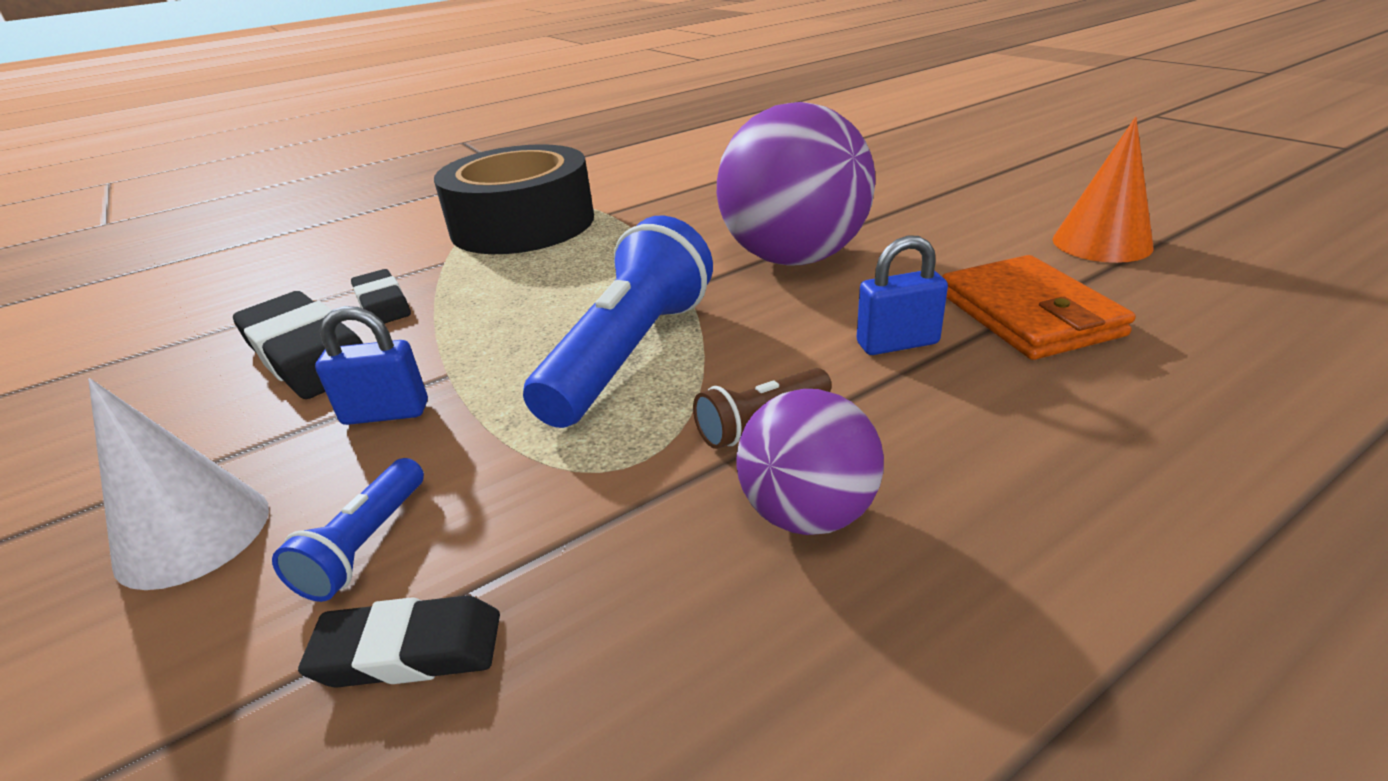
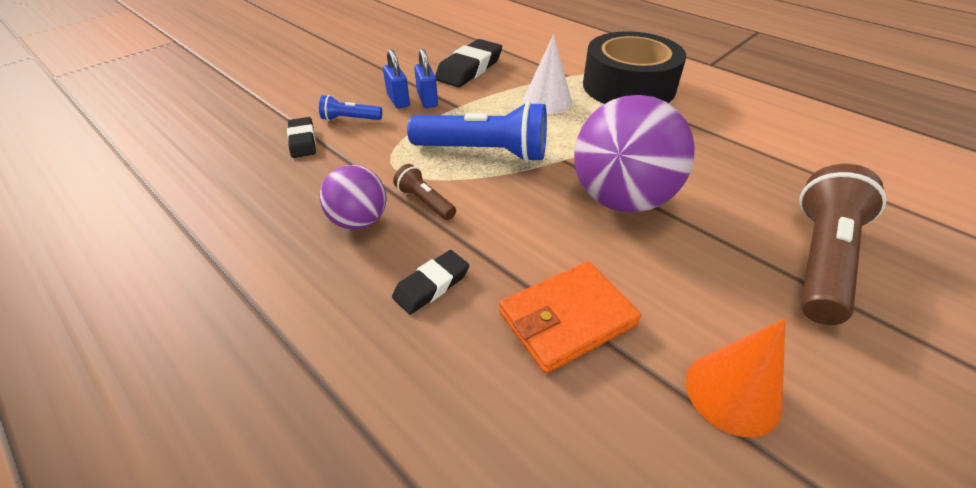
camera: 75 degrees right, 10 degrees up
(193, 534) = (358, 86): white cone -> white cone (547, 101)
(382, 304) = (518, 72): black eraser -> black eraser (431, 285)
(897, 343) = (511, 250): blue padlock -> blue padlock (398, 100)
(909, 183) = (821, 259): none -> brown flashlight

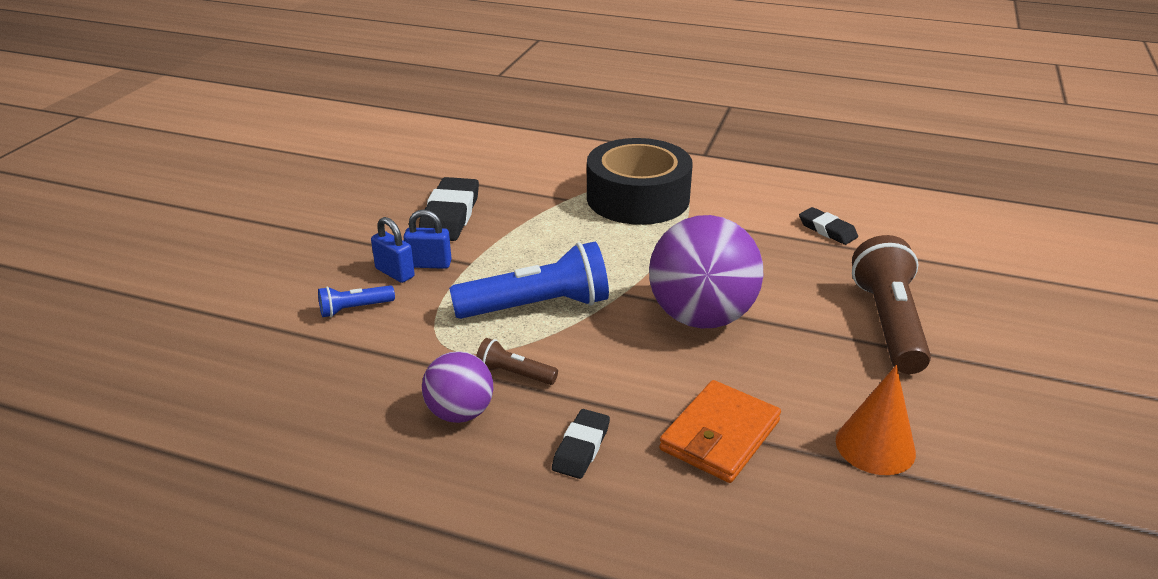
camera: 25 degrees left, 10 degrees down
(302, 141) = (318, 349): black eraser -> black eraser (827, 230)
(427, 100) = (429, 264): blue padlock -> blue padlock turned 45 degrees counterclockwise
(547, 101) = (564, 234): white cone -> none

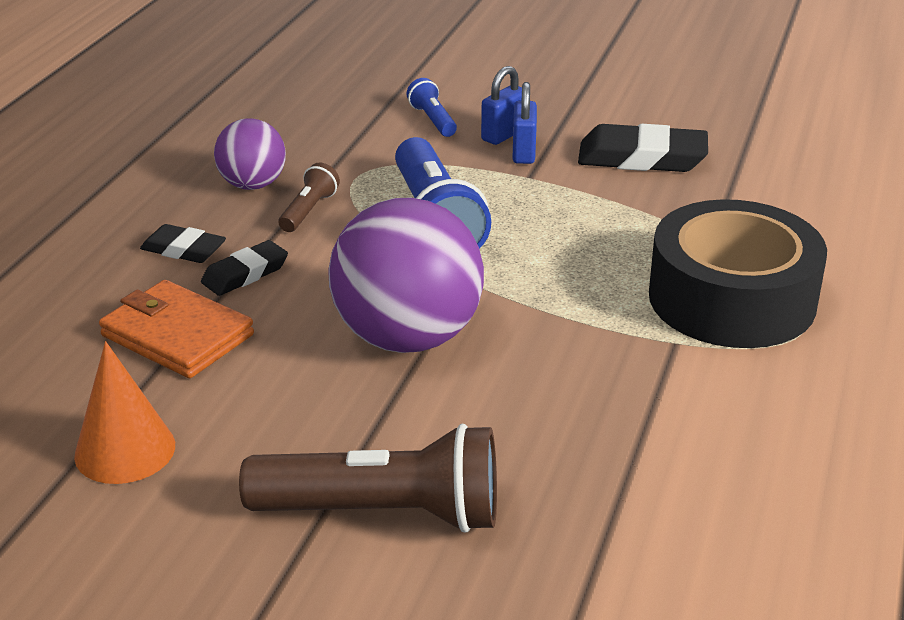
camera: 90 degrees right, 0 degrees up
(827, 230) = (670, 491): black eraser -> black eraser (245, 274)

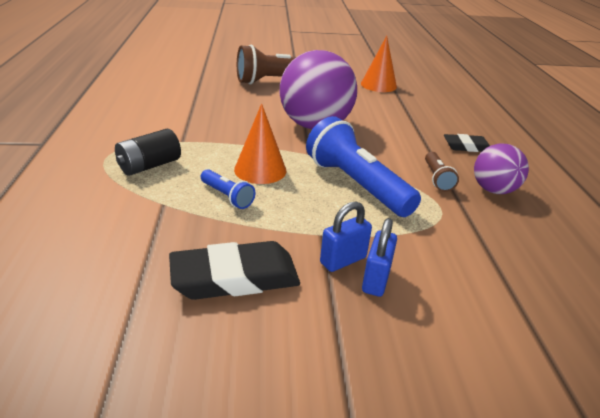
camera: 155 degrees right, 0 degrees up
(177, 335) = (412, 114): orange wallet -> none
(245, 274) = (421, 140): black eraser -> none
(433, 120) = (453, 285): blue flashlight -> blue flashlight (227, 196)
(523, 152) = (343, 260): blue padlock -> blue padlock turned 75 degrees clockwise
(561, 265) = (260, 170): none -> orange cone
(731, 299) = (149, 166): black tape -> black battery

